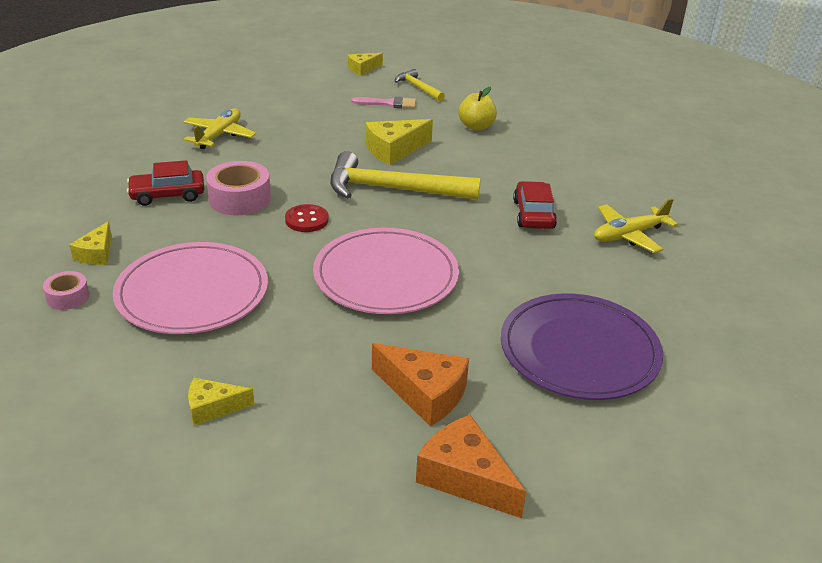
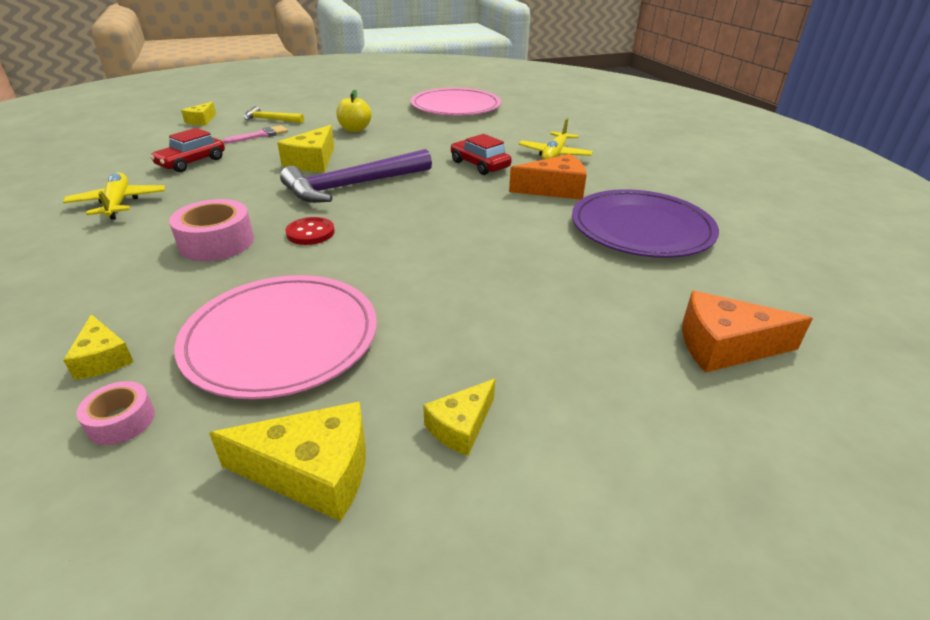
camera: 40 degrees left, 0 degrees up
(113, 381) = (313, 472): none -> yellow cheese
(167, 195) = (125, 269): red car -> red car (191, 162)
(386, 276) = (441, 243): pink plate -> pink plate (455, 106)
(393, 189) = (353, 186): yellow hammer -> purple hammer
(424, 393) = (603, 306): orange cheese -> orange cheese (554, 189)

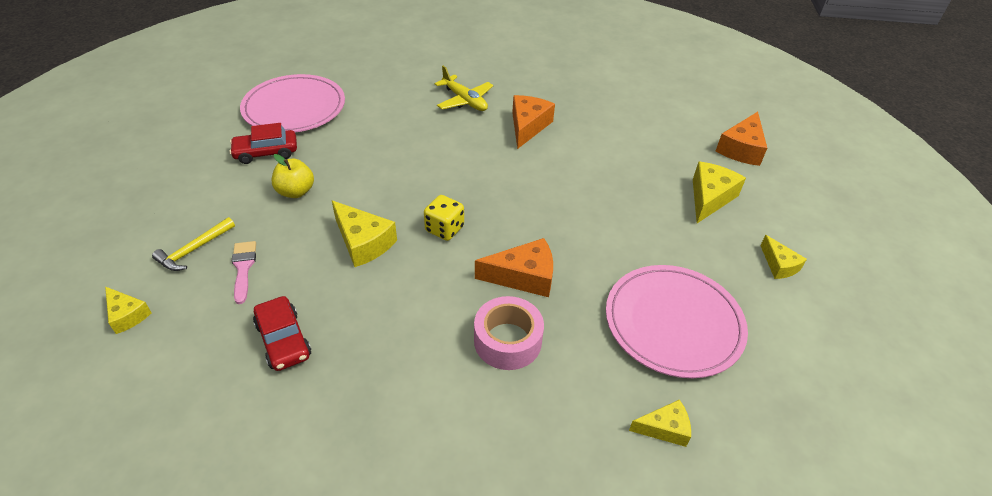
camera: 65 degrees left, 10 degrees up
(118, 203) = (364, 415): yellow plane -> none
(121, 421) = (739, 418): pink tape -> none
(310, 233) = (523, 277): red button -> orange cheese
(313, 472) = (801, 332): yellow cheese -> yellow cheese (710, 198)
(353, 186) = (444, 229): purple hammer -> yellow dice
(479, 165) = (454, 144): red car -> red car (266, 152)
(641, 228) = (608, 116): purple plate -> none

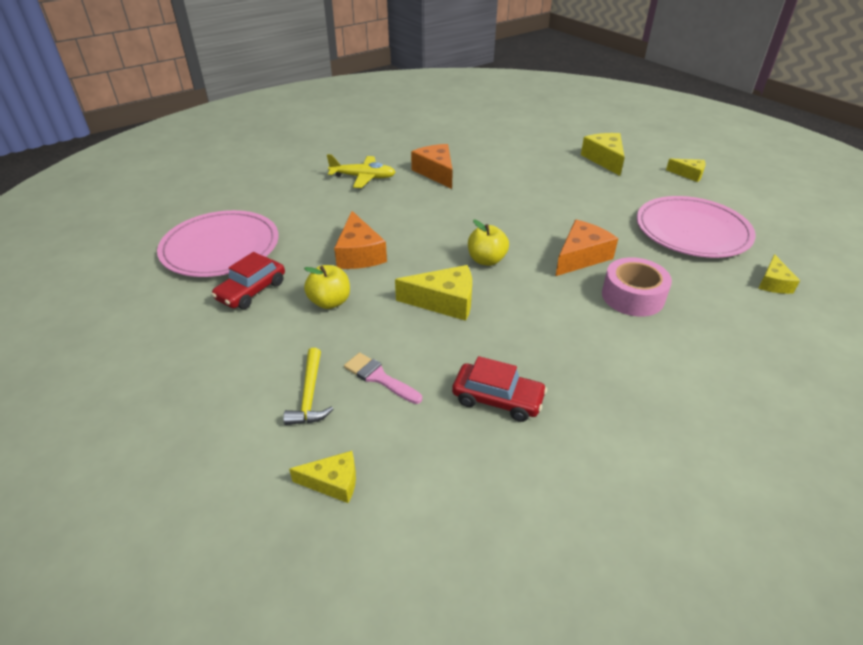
camera: 40 degrees left, 5 degrees down
(444, 229) = (486, 260): yellow dice -> yellow apple
(664, 428) = (773, 283): yellow cheese -> yellow cheese turned 150 degrees clockwise
(741, 149) = (578, 127): orange cheese -> orange cheese (359, 254)

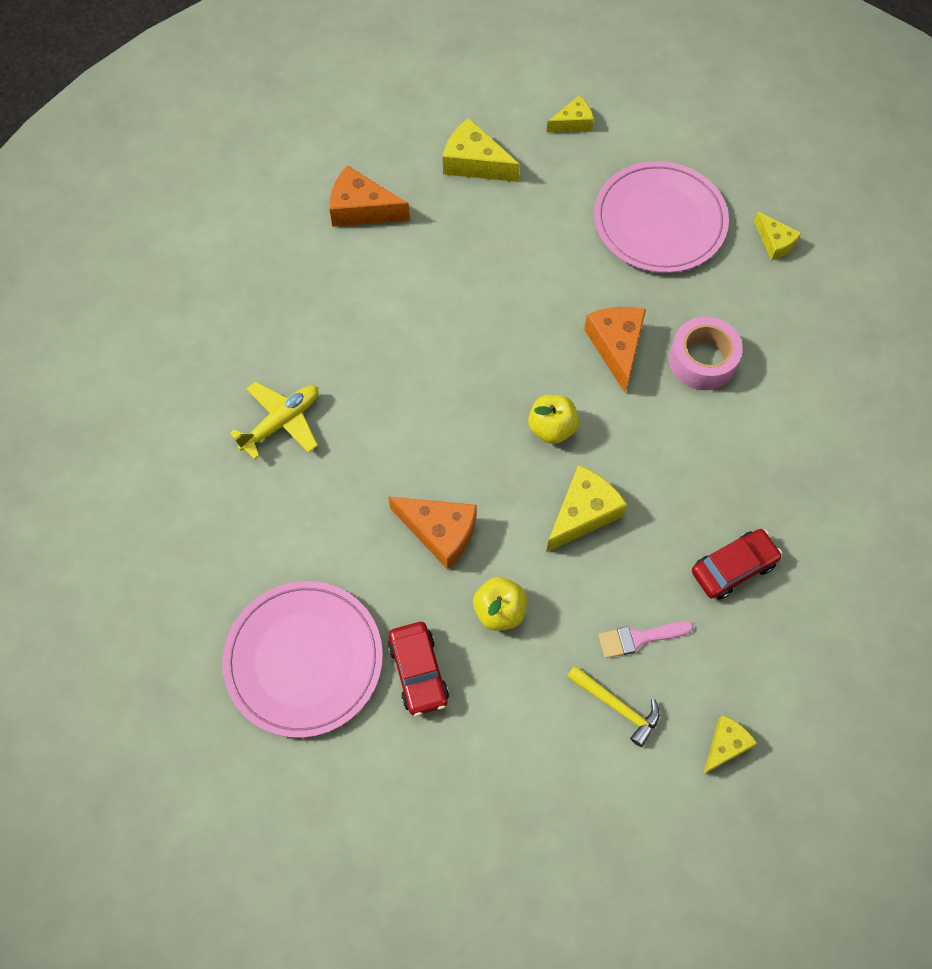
camera: 50 degrees left, 25 degrees up
(436, 172) = (343, 341): orange cheese -> orange cheese (362, 209)

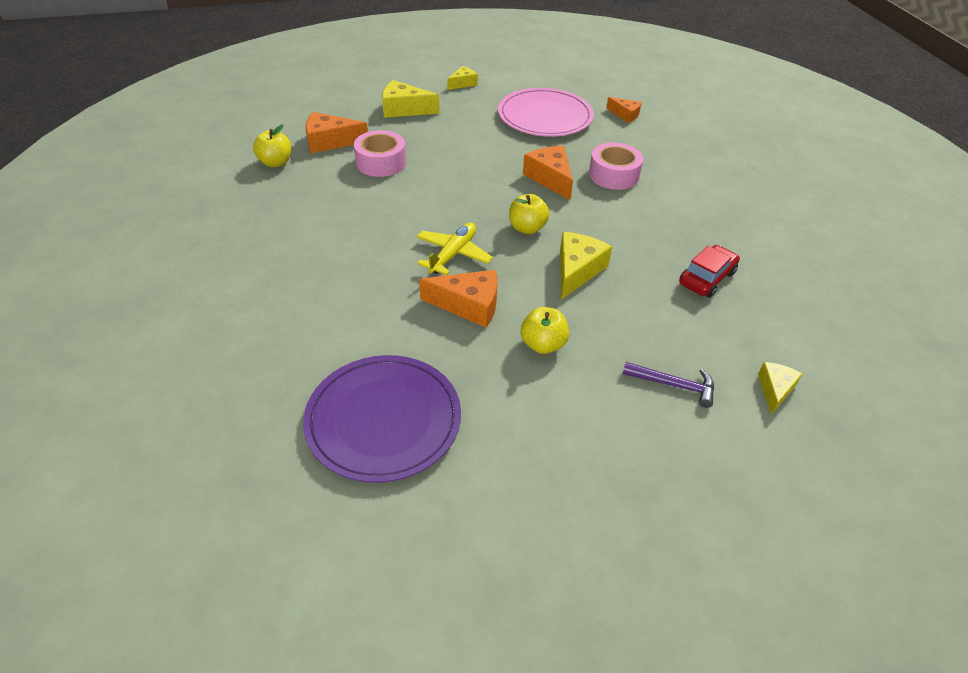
camera: 20 degrees left, 20 degrees down
(281, 422) = (307, 265): yellow plane -> yellow plane (453, 254)
(286, 235) = (275, 162): none -> yellow apple
(304, 660) = (383, 420): pink plate -> purple plate
(413, 265) = (381, 162): none -> pink tape
(418, 672) = (493, 403): red car -> none
(617, 706) = (673, 385): yellow hammer -> purple hammer
(639, 638) = (664, 336): pink brush -> none
(774, 242) = (625, 115): yellow cheese -> orange cheese

